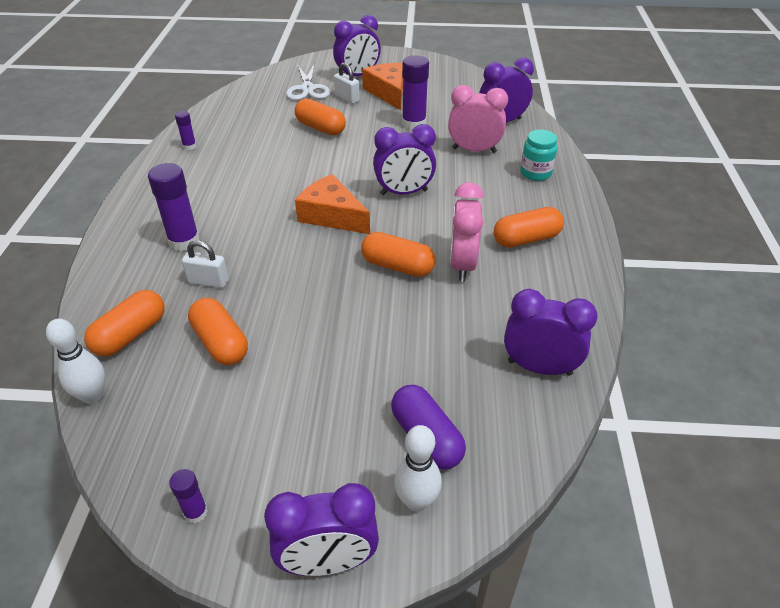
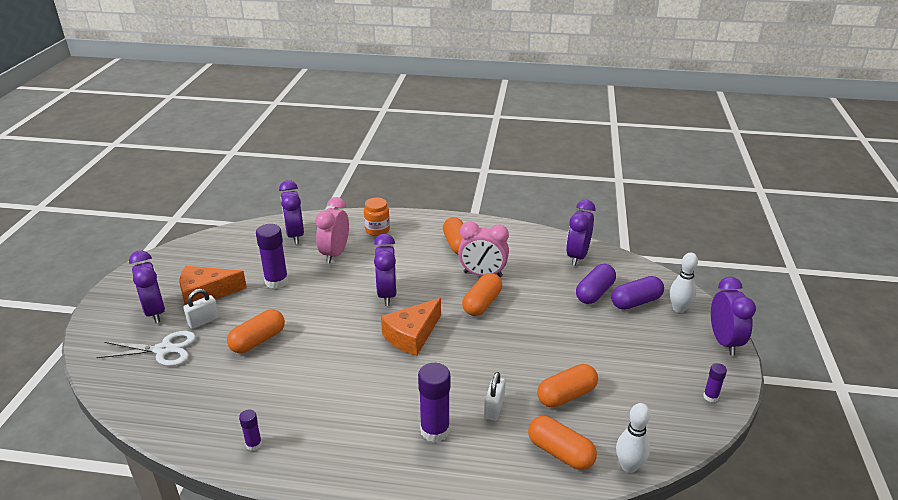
camera: 85 degrees left, 10 degrees down
(442, 384) = (594, 293): none -> purple capsule
(535, 173) = (377, 230): turquoise jar -> orange jar

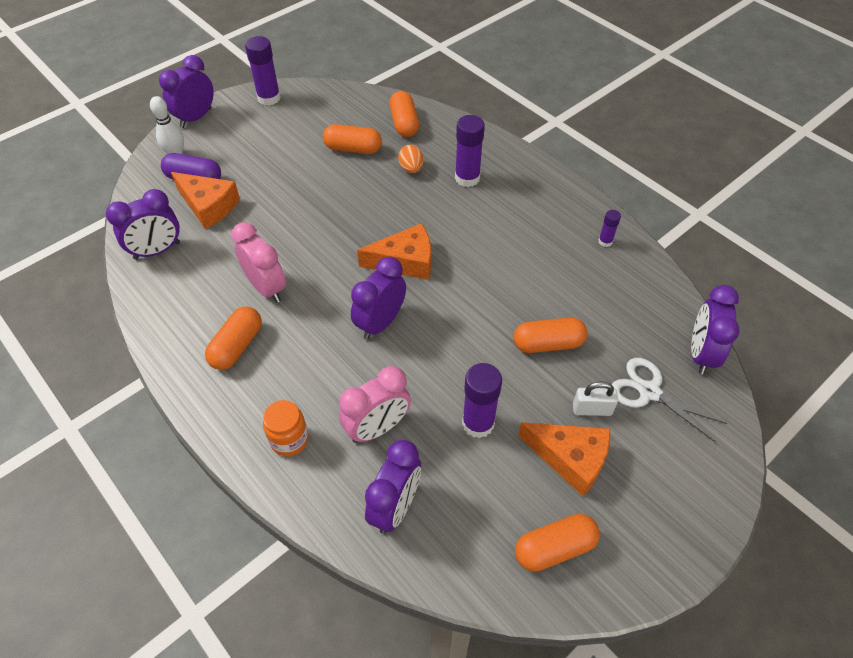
camera: 140 degrees left, 20 degrees up
(155, 312) = (643, 463): purple clock -> purple clock (701, 354)
(482, 303) = (310, 255): orange capsule -> orange capsule (554, 548)
(494, 408) = (411, 169): white padlock -> orange egg
(594, 293) = (208, 206): purple capsule -> orange cheese
(629, 466) = (375, 97): white bowling pin -> none
(710, 397) = (269, 98): purple glue stick -> purple glue stick, size x1.92

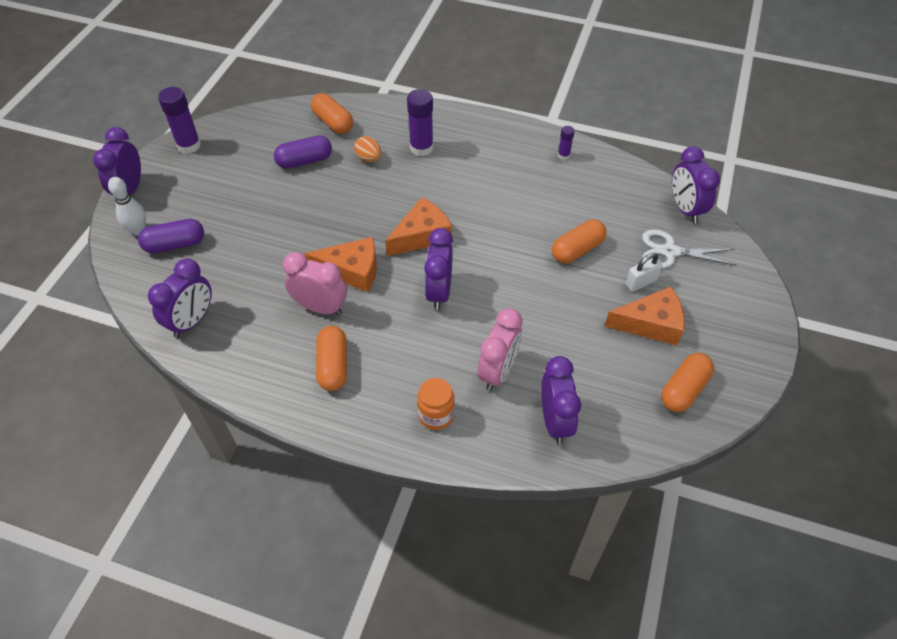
camera: 30 degrees left, 0 degrees up
(208, 206) = (209, 262): orange cheese -> orange cheese (352, 271)
(353, 149) = (304, 161): orange capsule -> purple capsule
(478, 423) = (569, 331): purple glue stick -> none

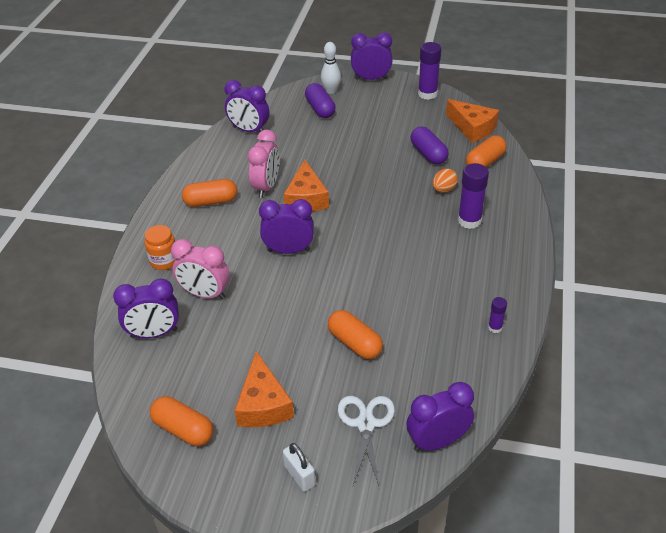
camera: 85 degrees right, 10 degrees down
(422, 235) = (353, 233): orange cheese -> orange cheese (472, 128)
(641, 282) = (317, 396): white padlock -> white padlock (300, 475)

